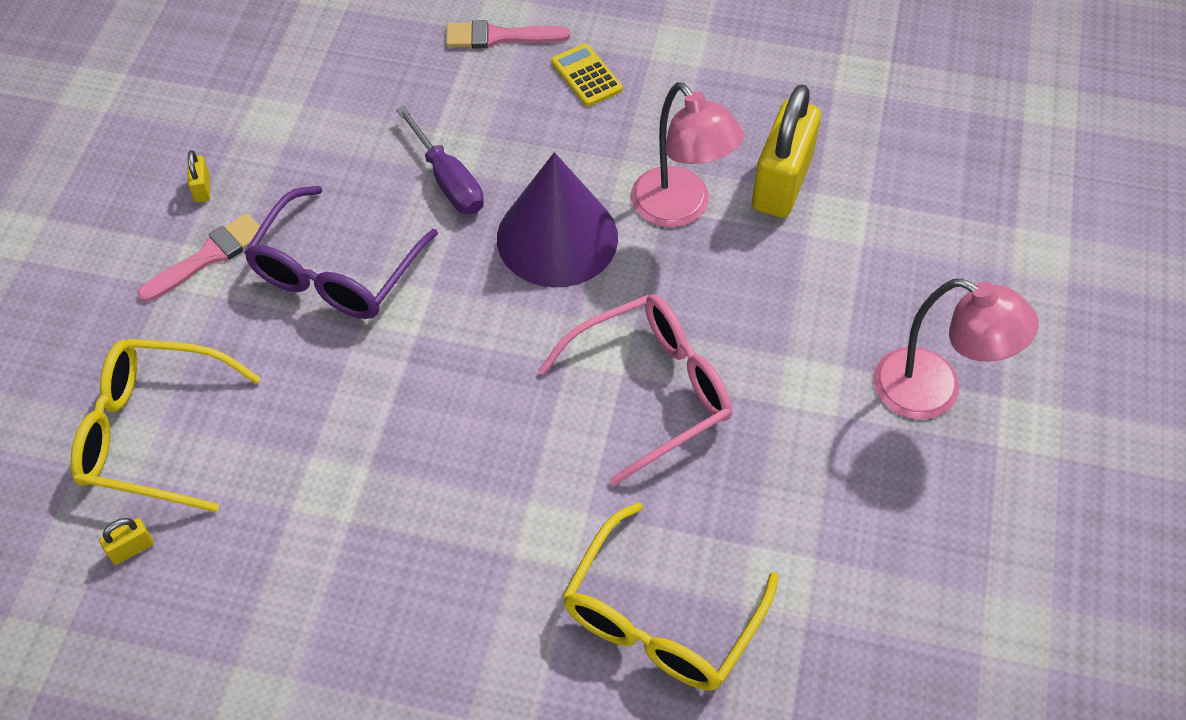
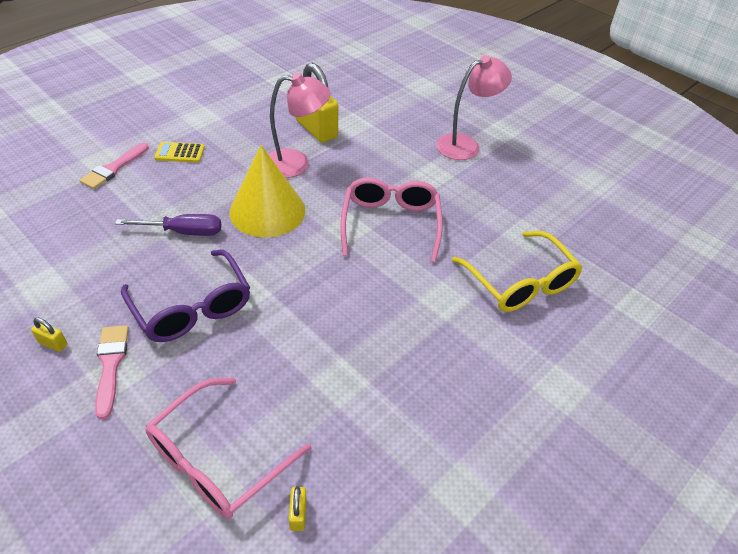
camera: 60 degrees left, 10 degrees down
(153, 433) = (217, 459): yellow glasses -> pink glasses
(557, 237) = (267, 211): purple cone -> yellow cone

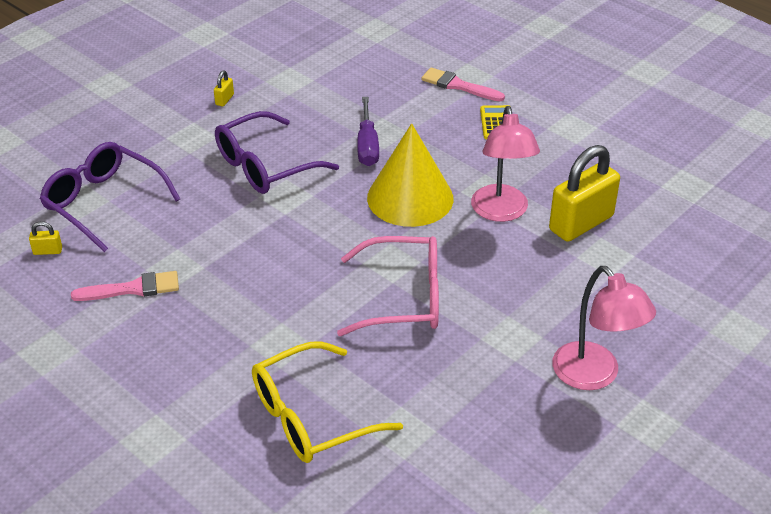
camera: 90 degrees right, 5 degrees down
(111, 365) = (201, 132): pink brush -> pink brush (133, 289)
(217, 459) = (103, 202): pink glasses -> purple glasses

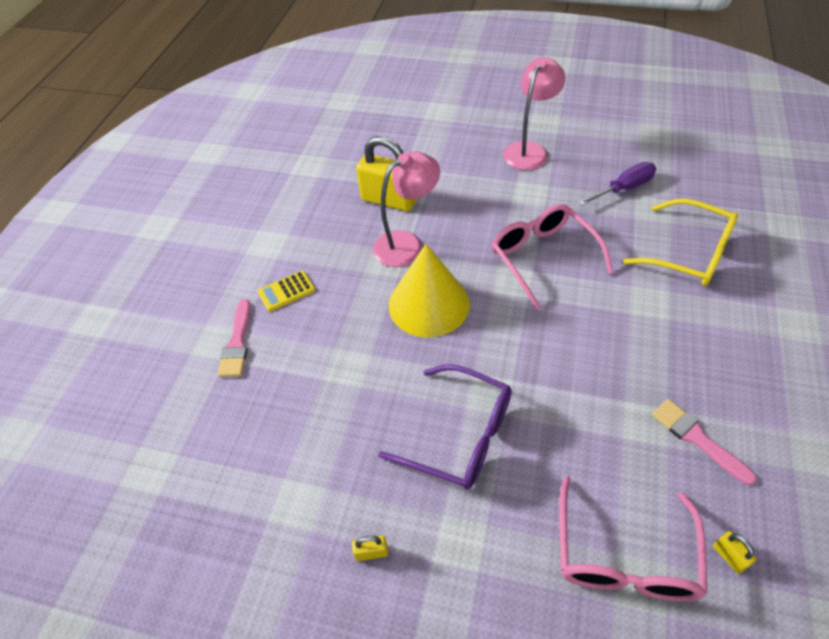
camera: 115 degrees left, 10 degrees up
(103, 202) = (624, 556): purple glasses -> pink glasses
(367, 145) = (375, 368): purple screwdriver -> purple screwdriver (624, 188)

